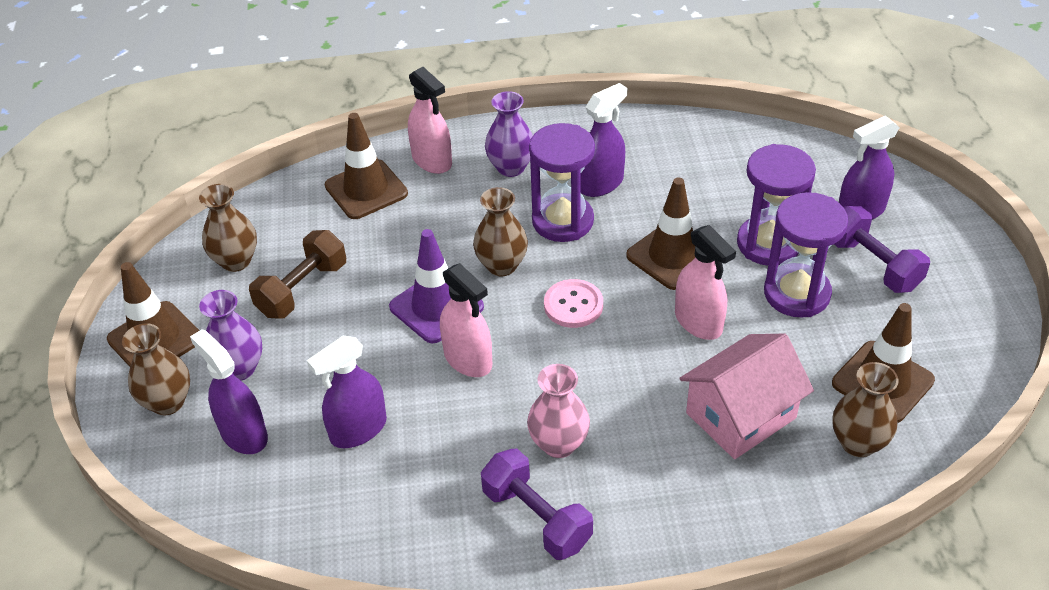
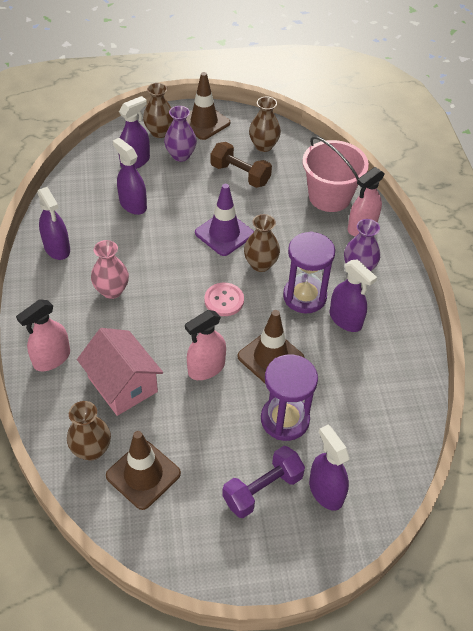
camera: 85 degrees right, 5 degrees up
(366, 190) = (329, 197): brown traffic cone -> pink bucket
(461, 534) = (57, 248): none -> purple spray bottle
(468, 359) = (180, 249): pink spray bottle -> pink spray bottle (52, 358)
(536, 518) = (62, 280): purple dumbbell -> none
(797, 293) = (232, 431): purple hourglass -> none

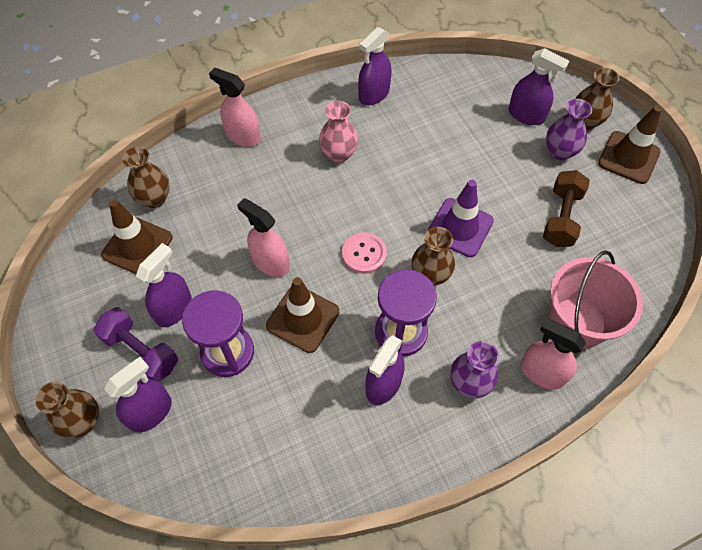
camera: 75 degrees right, 10 degrees up
(122, 384) = (230, 199): pink house -> none
(133, 204) = (461, 133): purple spray bottle -> purple spray bottle (174, 309)
(263, 146) = (625, 228): brown vase -> brown vase (83, 421)

